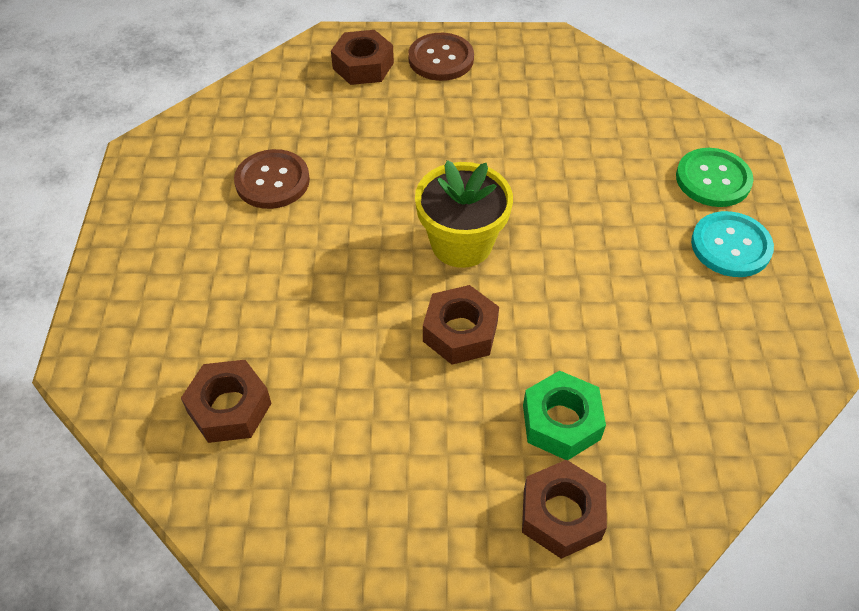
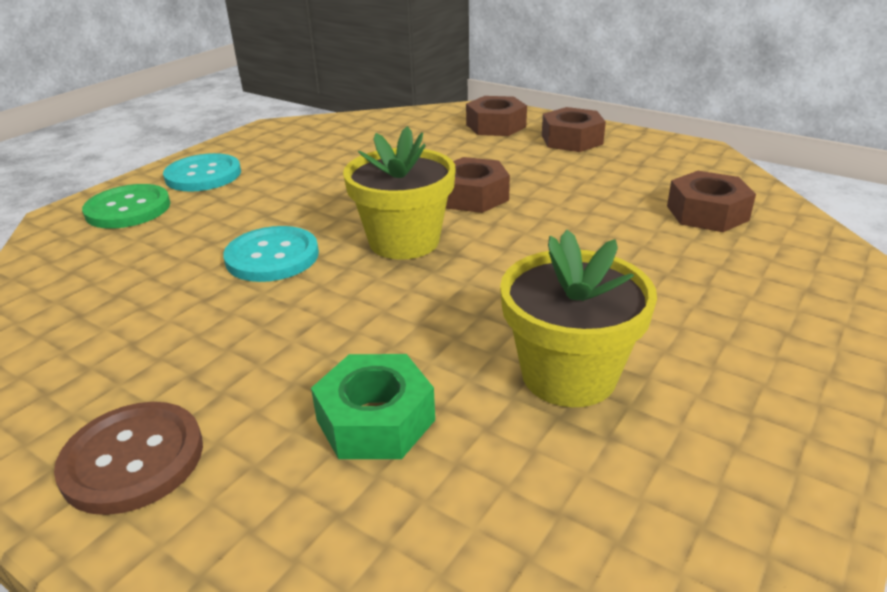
camera: 145 degrees left, 20 degrees down
(272, 181) = (568, 375): brown button -> yellow flower pot
(363, 66) = (261, 515): brown nut -> brown nut (572, 140)
(536, 185) = (272, 257): none -> turquoise button
(561, 422) = (452, 147): green nut -> green nut (375, 420)

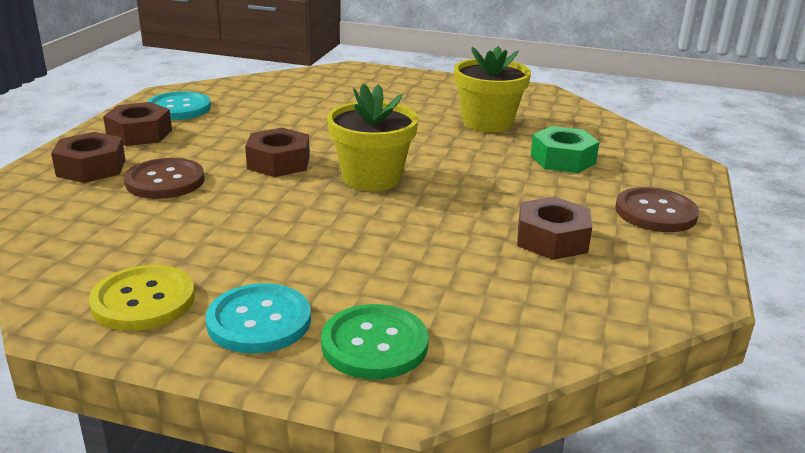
camera: 110 degrees left, 5 degrees down
(268, 145) = (143, 300): none -> yellow button
(272, 257) = (426, 225): turquoise button -> turquoise button (179, 108)
(453, 149) = (165, 181): none -> brown button
(707, 213) = (285, 94): brown nut -> brown nut (552, 239)

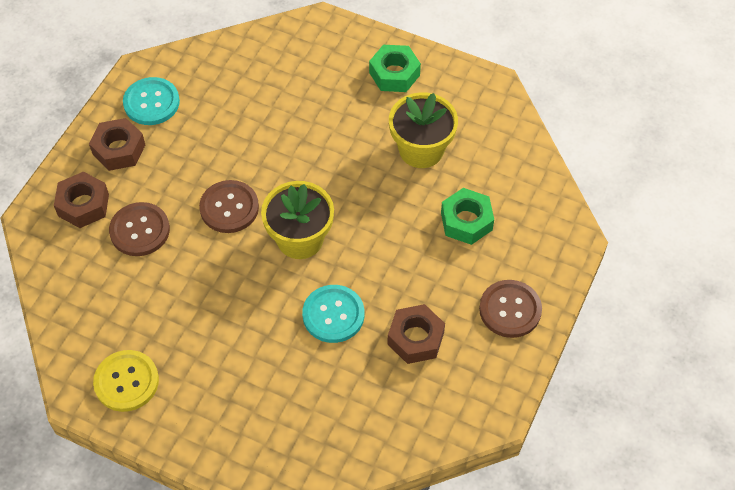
camera: 10 degrees right, 30 degrees up
(259, 321) = (197, 410): turquoise button -> turquoise button (333, 315)
(278, 162) = (229, 208): brown nut -> brown button
(374, 344) = (265, 441): green button -> none
(438, 88) = (394, 74): none -> green nut

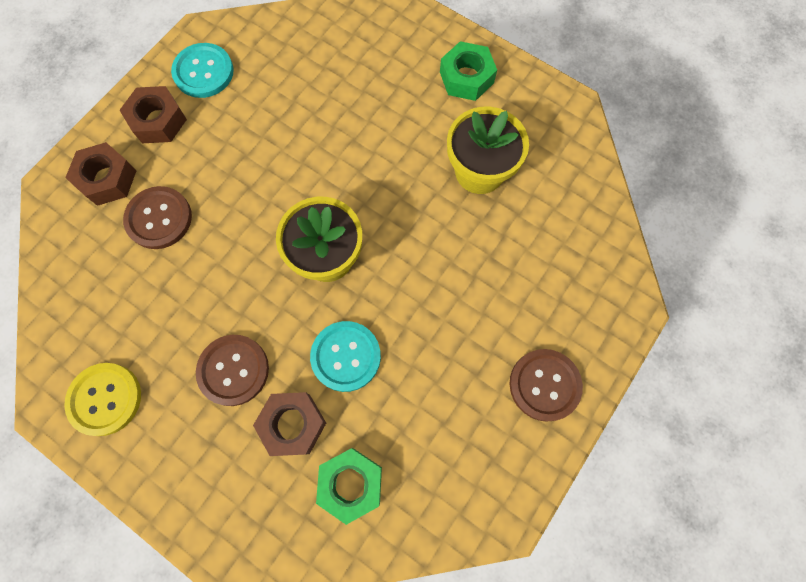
camera: 10 degrees right, 15 degrees up
(229, 208) = (259, 207): brown button -> brown button (233, 370)
(415, 338) = (431, 402): brown nut -> brown nut (292, 424)
(466, 221) = (514, 266): green nut -> green nut (351, 484)

